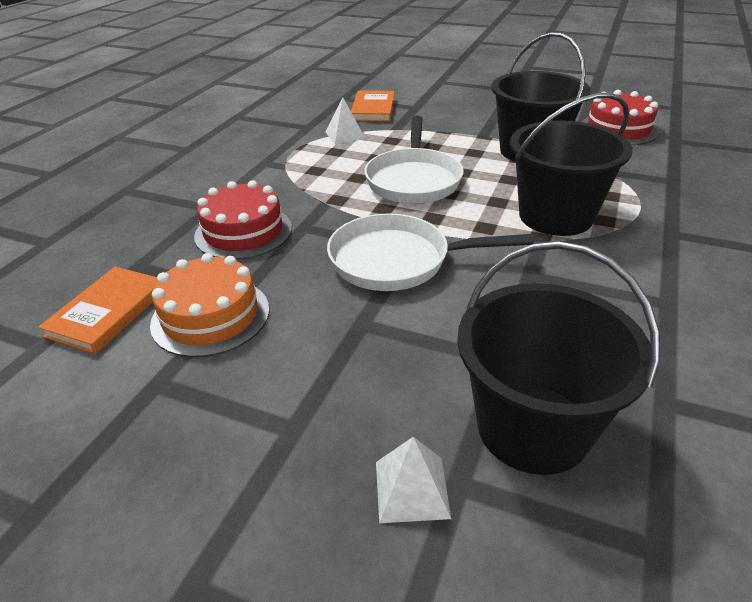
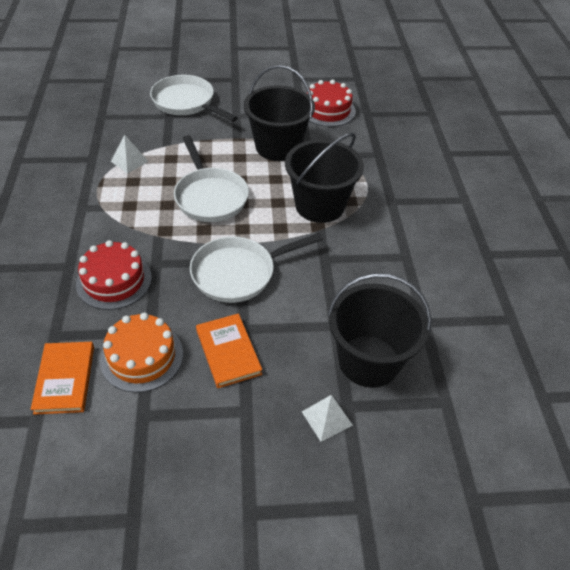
camera: 30 degrees left, 10 degrees up
(373, 109) = (135, 125): orange book -> orange book (228, 352)
(443, 100) = (186, 102): none -> white pan

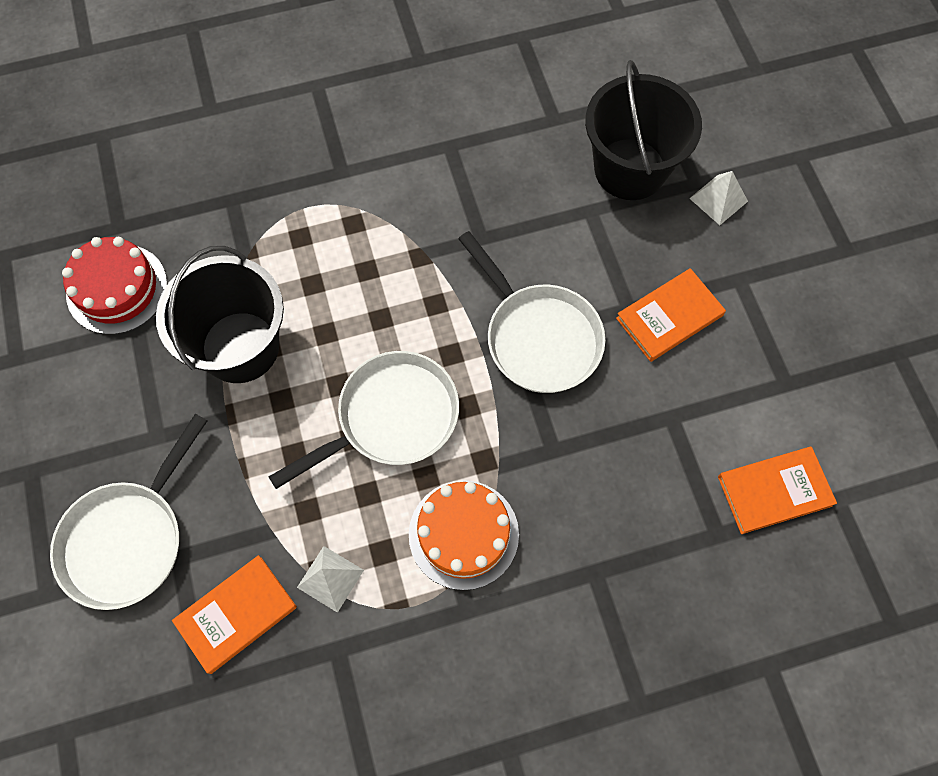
camera: 100 degrees left, 20 degrees up
(114, 280) = (602, 495): red cake -> none
(130, 130) = (236, 614): none -> orange book
(142, 357) = (711, 413): orange cake -> orange cake (463, 534)
(319, 205) = (374, 261): black bucket -> none

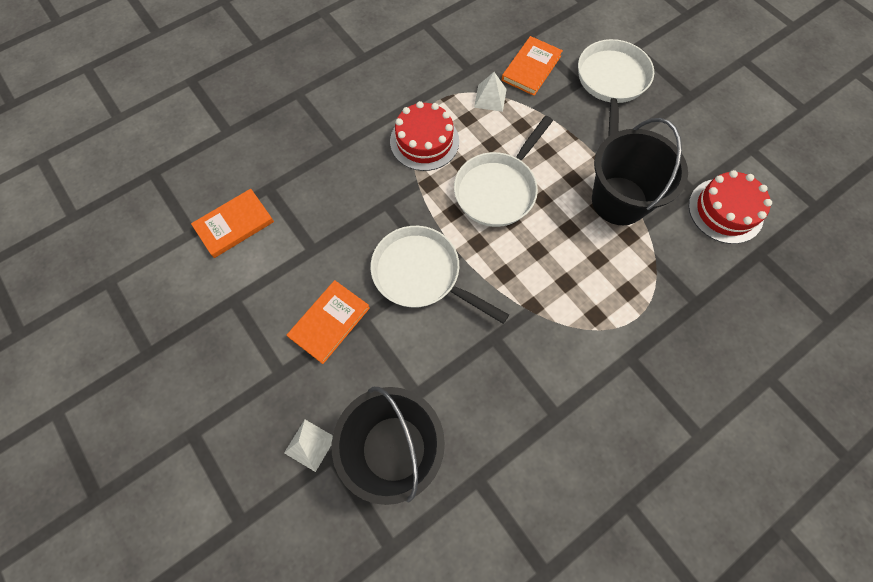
camera: 160 degrees right, 0 degrees up
(463, 534) = (424, 141): orange cake -> red cake

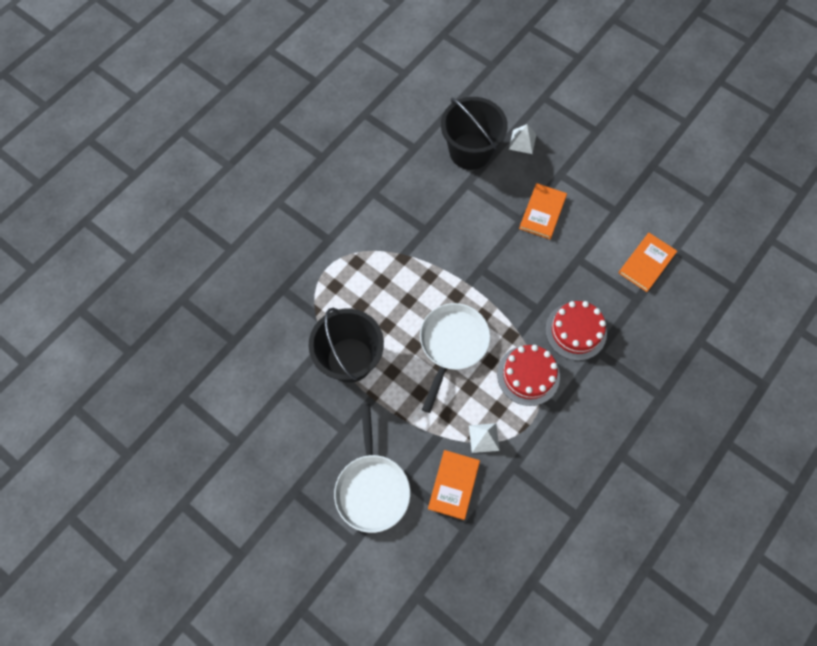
camera: 165 degrees right, 0 degrees up
(421, 274) = (490, 261): white pan -> none
(725, 210) = (260, 373): red cake -> red cake (575, 331)

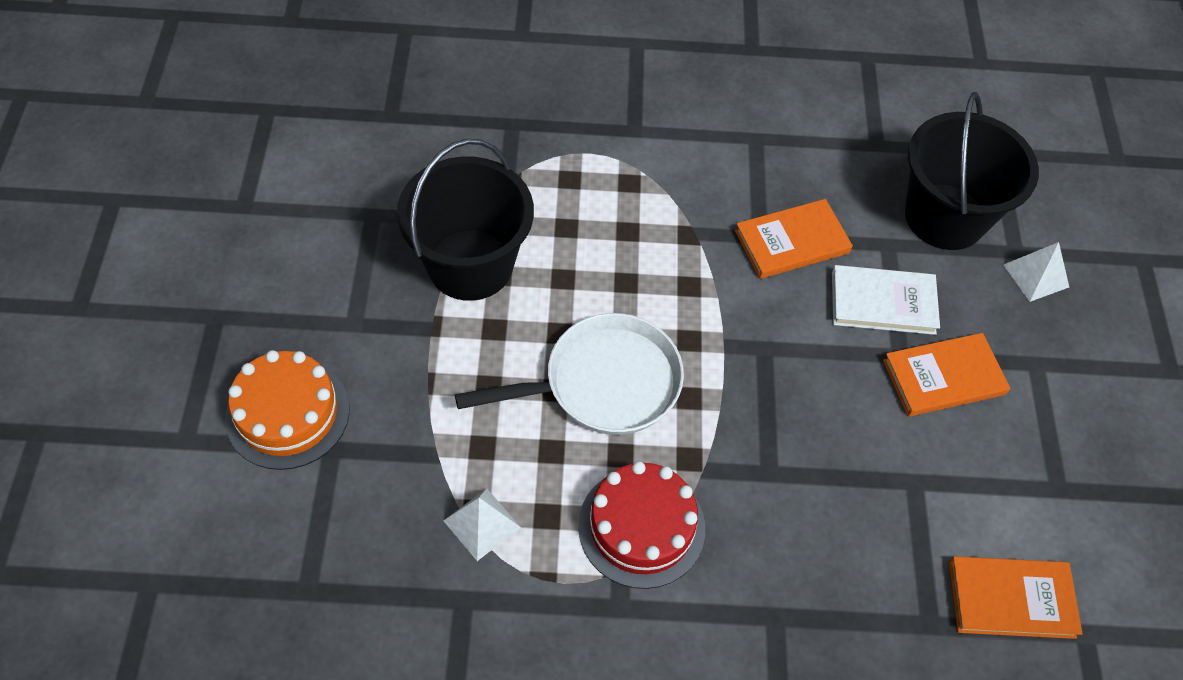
camera: 50 degrees right, 10 degrees down
(372, 488) = (287, 413): white pan -> orange cake
(453, 485) = (370, 526): orange book -> orange book (792, 242)
(493, 207) = (883, 303): none -> white book
(575, 331) = (781, 555): red cake -> none

